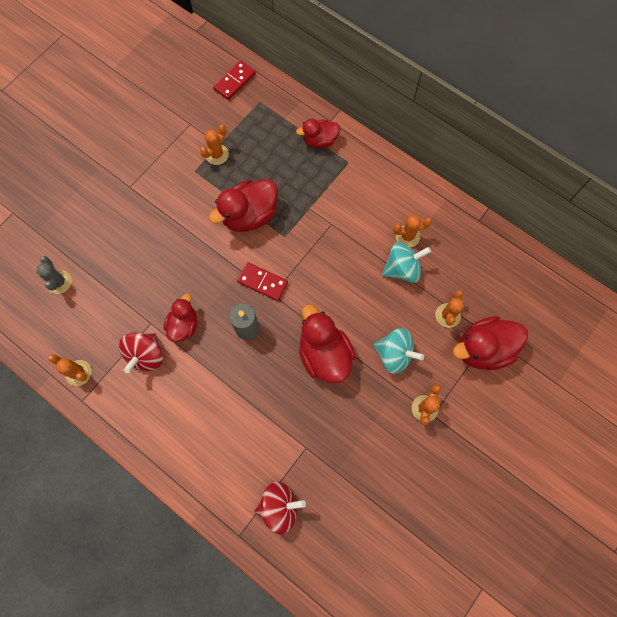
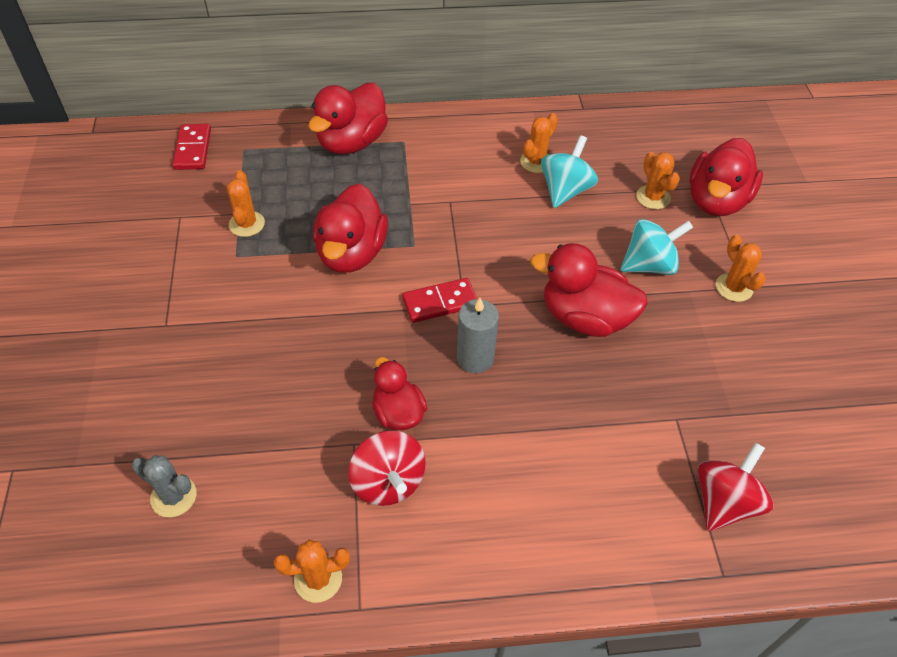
camera: 45 degrees left, 20 degrees down
(319, 140) = (351, 142): red duck -> red duck, size x1.62

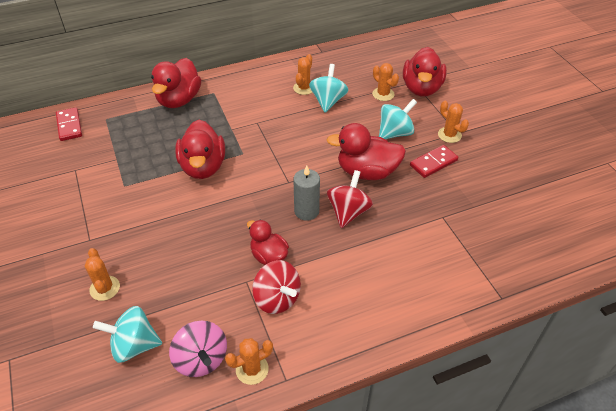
camera: 15 degrees left, 5 degrees down
(173, 496) = (134, 345): grey cactus -> turquoise spinning top
(246, 224) = (124, 164): orange cactus -> orange cactus (105, 288)
(254, 543) = (201, 359): none -> pink spinning top
(440, 302) = (272, 184): red domino -> red domino (433, 163)
(724, 502) = (487, 256): red spinning top -> red spinning top (348, 212)

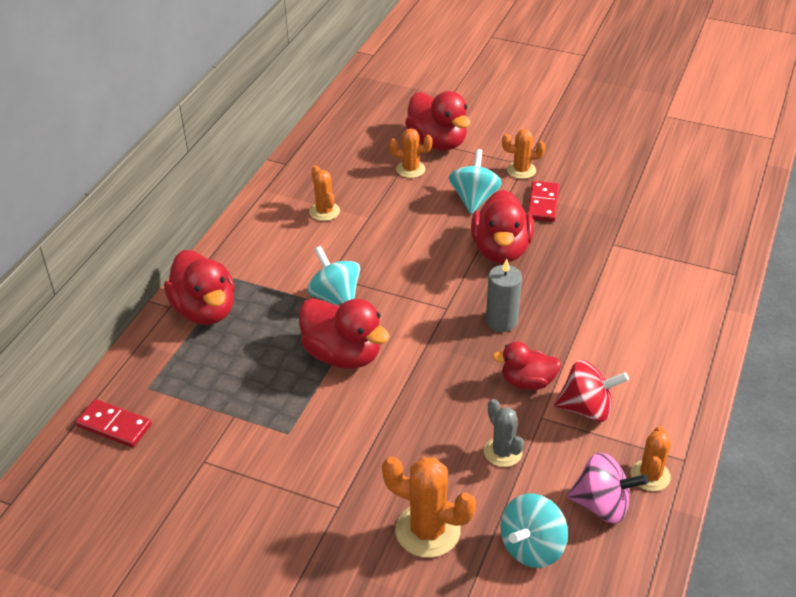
camera: 45 degrees left, 5 degrees down
(105, 288) = (427, 530): orange cactus -> orange cactus, size x1.59
(198, 282) = (503, 452): none -> grey cactus
(328, 101) = (368, 209): turquoise spinning top -> turquoise spinning top (335, 297)
(348, 212) = (536, 295): red spinning top -> none
(367, 172) = (501, 250): red duck -> red duck turned 45 degrees counterclockwise

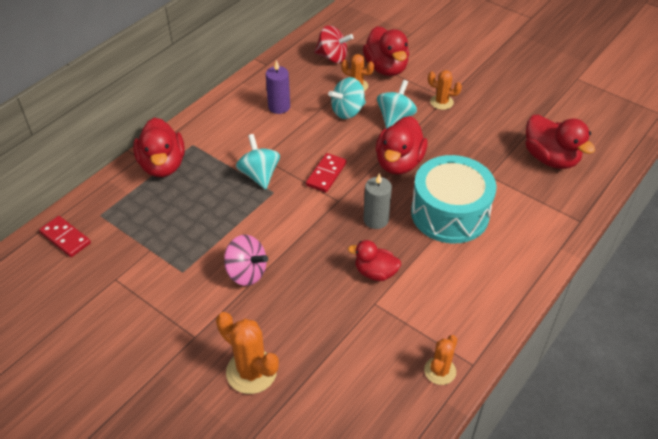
camera: 15 degrees right, 5 degrees up
(324, 211) = (279, 107): orange cactus -> purple candle
(343, 355) = (246, 220): red duck -> red duck (550, 158)
(503, 452) = (333, 324): grey cactus -> none
(532, 547) = (323, 405): turquoise spinning top -> turquoise spinning top (347, 111)
(543, 203) = (447, 132): red domino -> red domino (326, 174)
(585, 295) = (450, 213): none -> turquoise drum
(586, 409) = (412, 305): red spinning top -> red spinning top (332, 57)
(602, 505) = (392, 385): pink spinning top -> pink spinning top (246, 273)

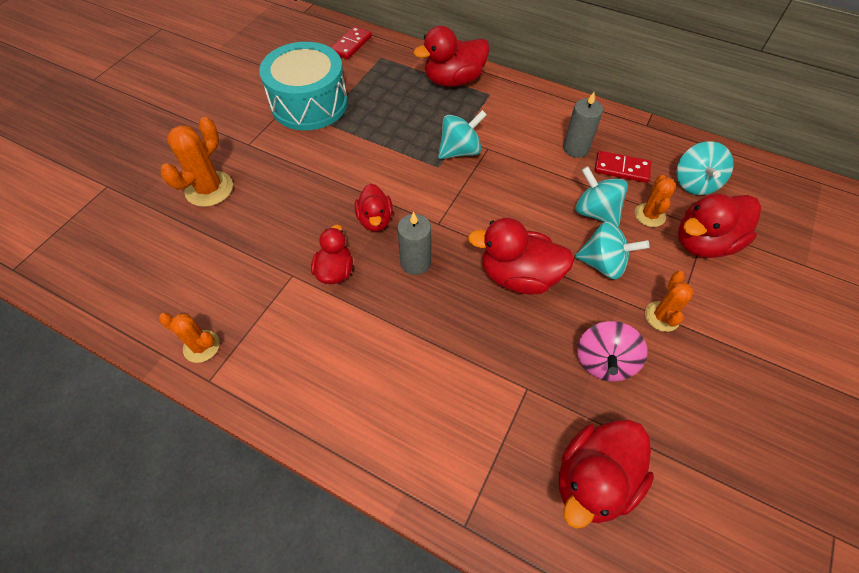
camera: 80 degrees right, 10 degrees up
(246, 273) = (324, 165): pink spinning top -> pink spinning top (603, 361)
(279, 107) = (575, 148): purple candle -> grey candle
(325, 241) = (375, 220): none -> red duck
(326, 174) = (477, 207): red domino -> red domino (621, 169)
(332, 57) = (694, 183): red spinning top -> turquoise spinning top
(450, 213) = (442, 341): turquoise drum -> turquoise drum (309, 103)

